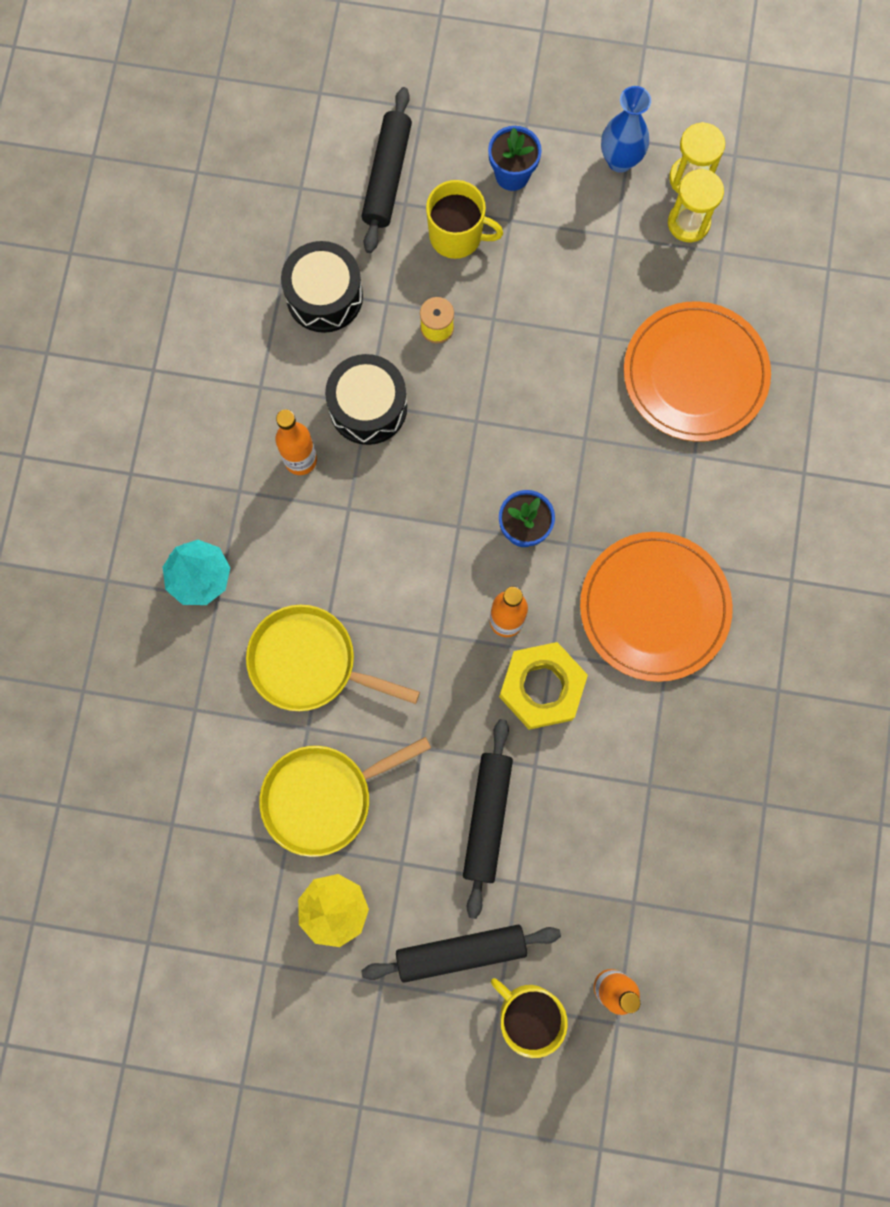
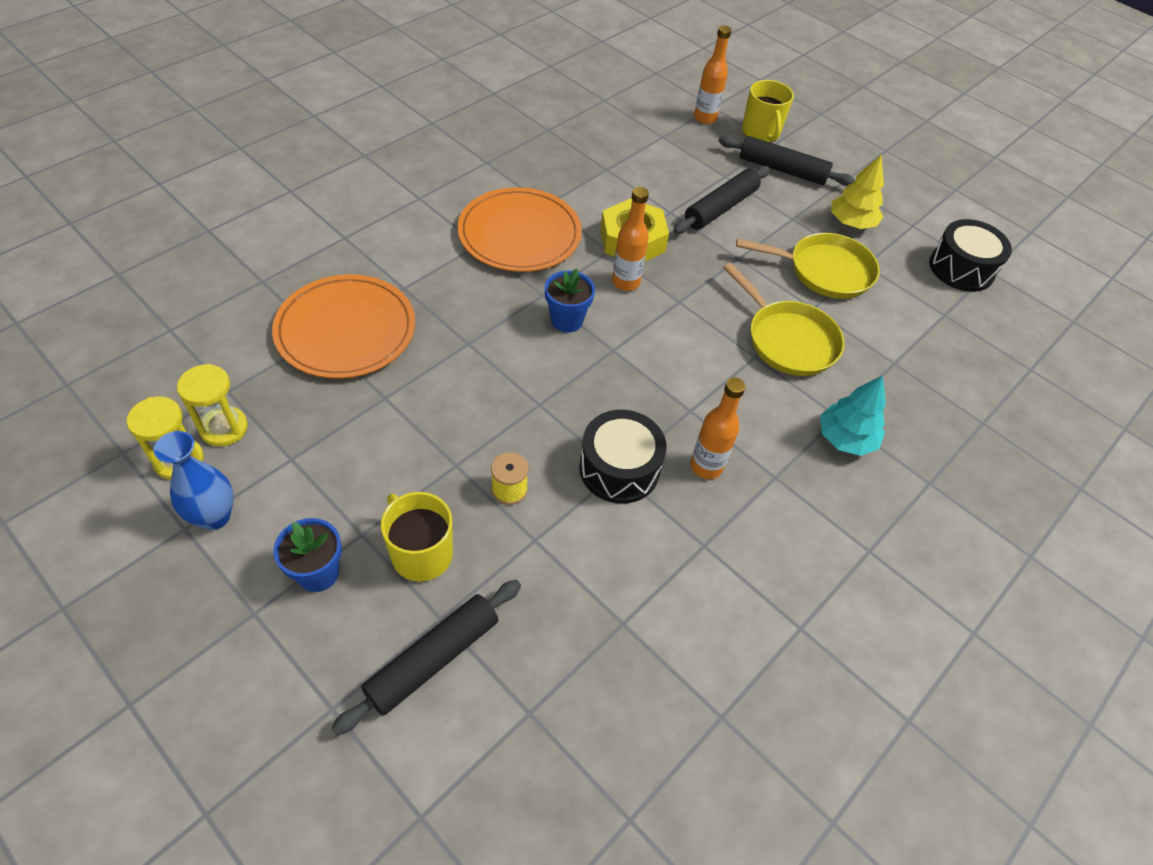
camera: 150 degrees left, 25 degrees down
(324, 296) = (587, 584): black drum -> black drum (961, 268)

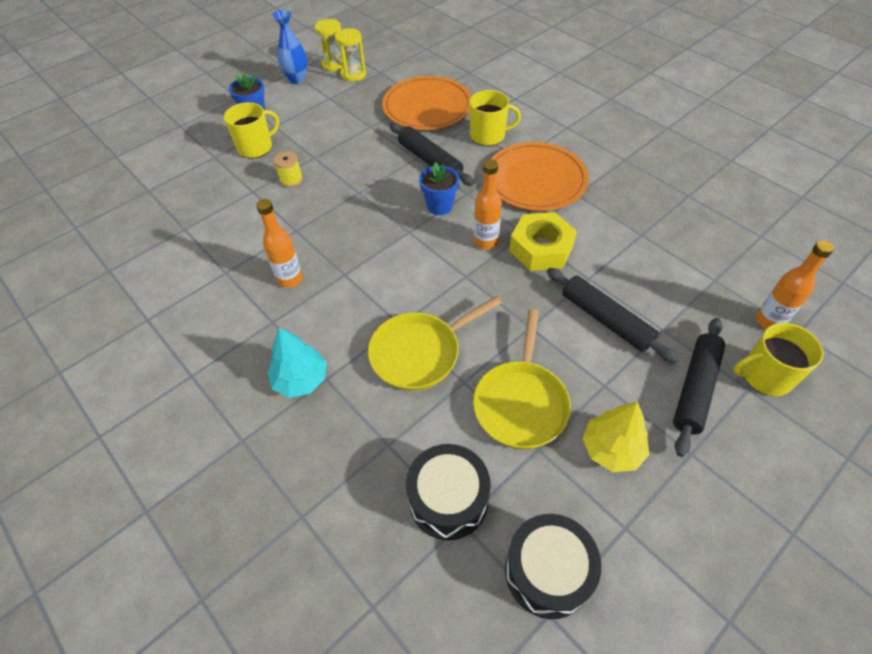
camera: 100 degrees right, 0 degrees up
(427, 269) = (488, 136): none -> yellow mug
(433, 659) = (192, 155): black rolling pin -> black rolling pin (430, 161)
(619, 468) = (297, 231): black drum -> black drum (448, 499)

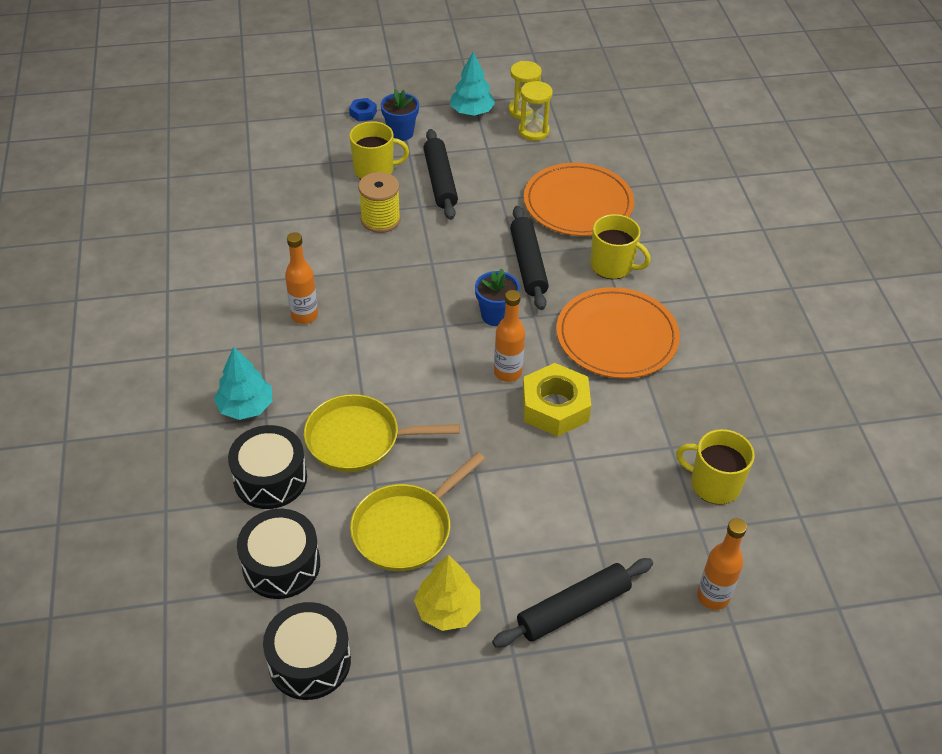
camera: 30 degrees right, 5 degrees down
(212, 112) = (363, 113): none -> blue nut
(291, 180) = (380, 220): yellow spool -> yellow spool, size x1.54
(297, 79) = (472, 112): blue vase -> turquoise tree
(374, 429) = (270, 478): none -> black drum
(605, 320) = (551, 505): black rolling pin -> black rolling pin (440, 181)
(765, 376) = (653, 638): yellow mug -> yellow mug (714, 484)

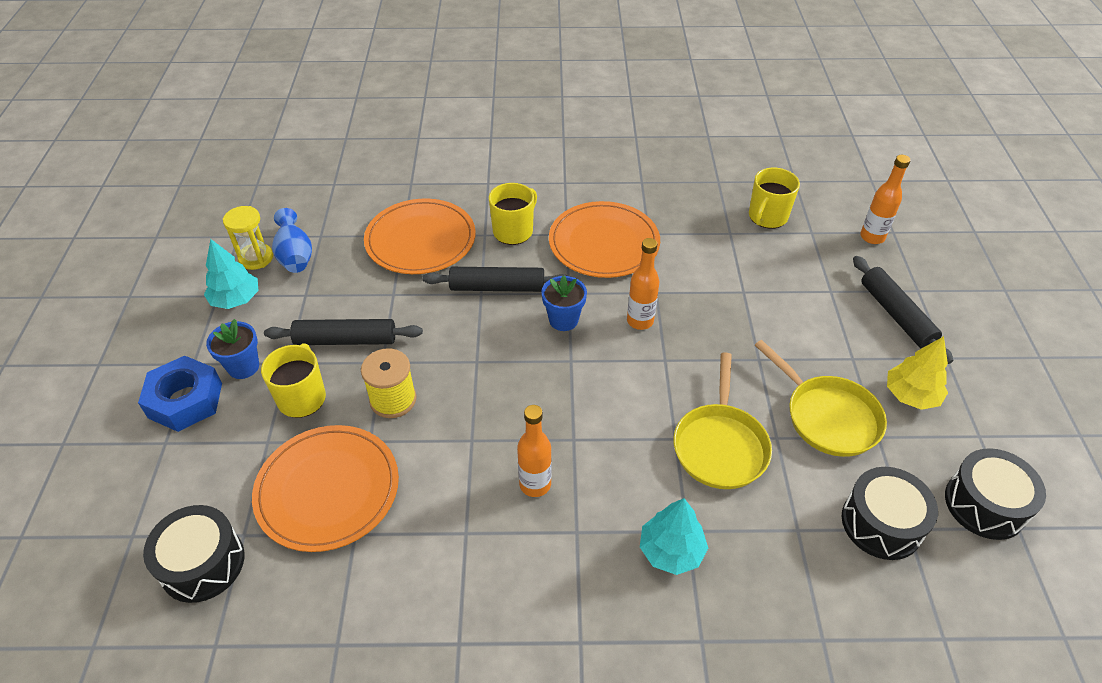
camera: 80 degrees left, 0 degrees up
(270, 478) = (773, 529): black drum -> black drum (202, 563)
(290, 201) = (328, 490): none -> orange plate
(363, 113) = (185, 400): blue nut -> blue nut, size x2.12
(533, 131) = (295, 255): yellow hourglass -> blue vase
(555, 407) = (684, 295): yellow nut -> none

